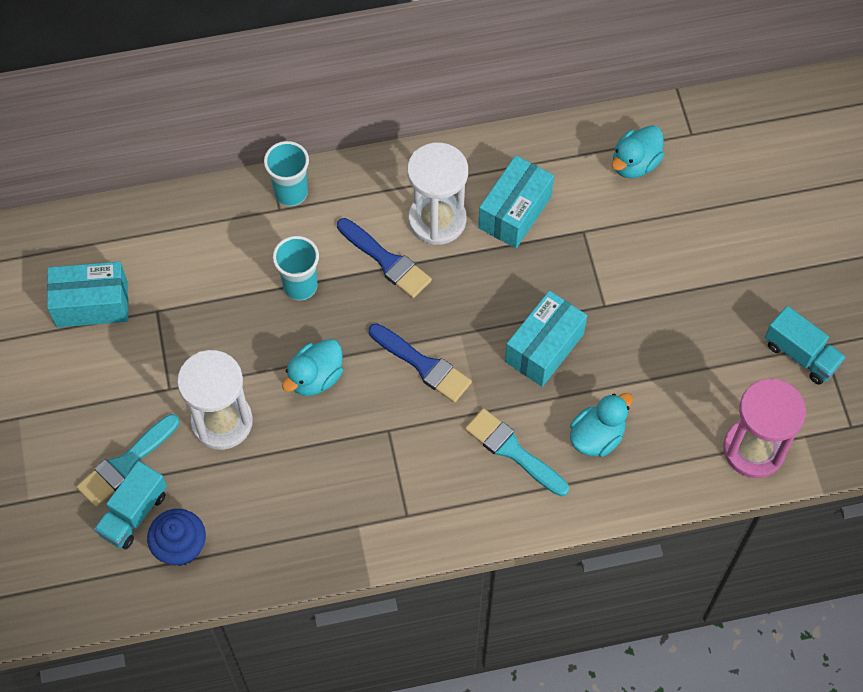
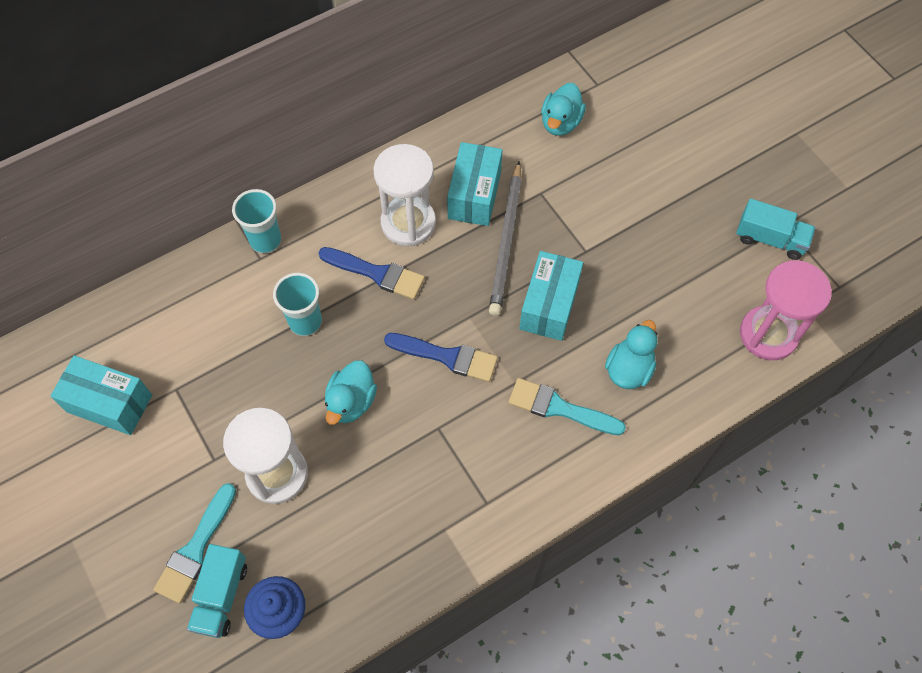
camera: 20 degrees left, 0 degrees up
(92, 304) = (109, 403): turquoise box -> turquoise box turned 45 degrees clockwise
(528, 269) = (506, 240): none -> grey pencil

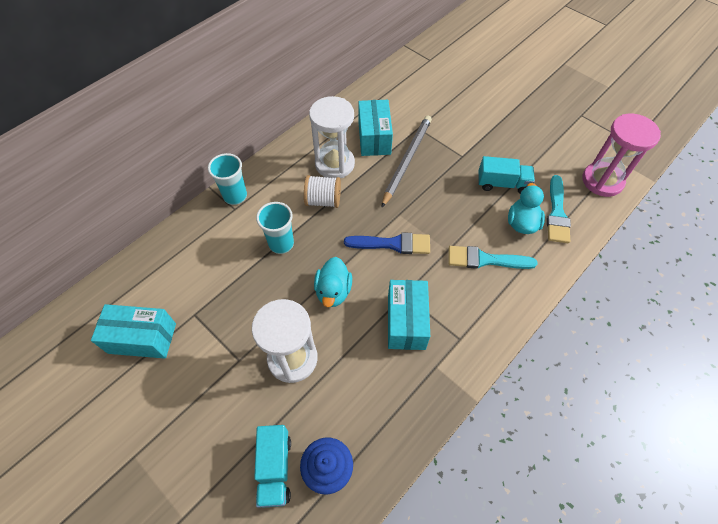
camera: 15 degrees left, 5 degrees down
(196, 548) = (243, 435): turquoise brush -> turquoise brush (557, 213)
(376, 273) = (323, 200): blue brush -> white spool
(506, 240) = (406, 161): grey pencil -> grey pencil turned 150 degrees counterclockwise
(549, 305) = (451, 195): turquoise box -> turquoise box (406, 322)
(560, 123) = (415, 85): turquoise duck -> none
(770, 239) = (576, 125): turquoise truck -> turquoise truck (502, 184)

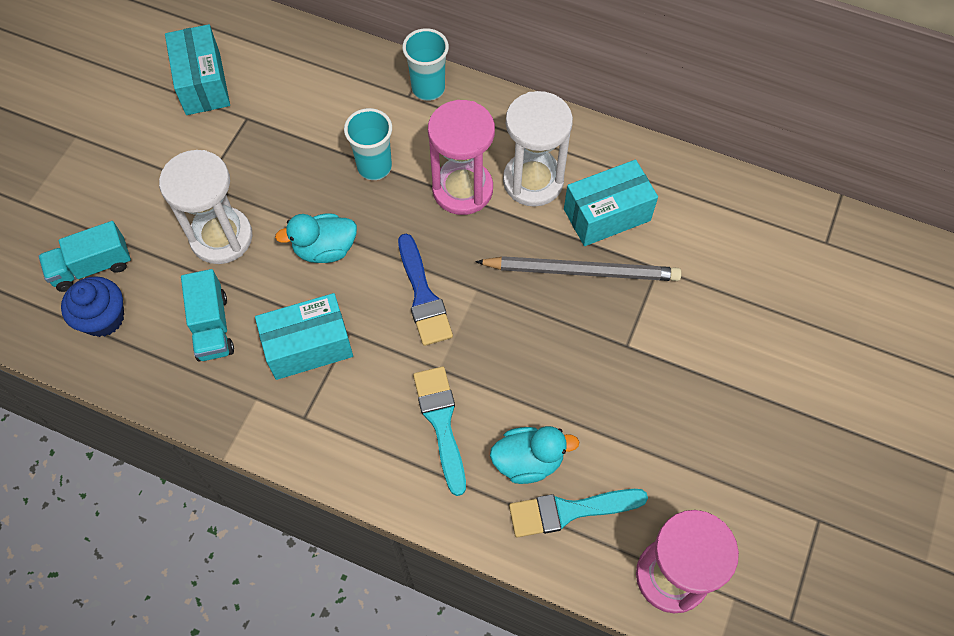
camera: 70 degrees right, 5 degrees up
(323, 200) = (462, 189): white spool -> pink hourglass
(502, 184) = (595, 417): turquoise truck -> turquoise truck (212, 326)

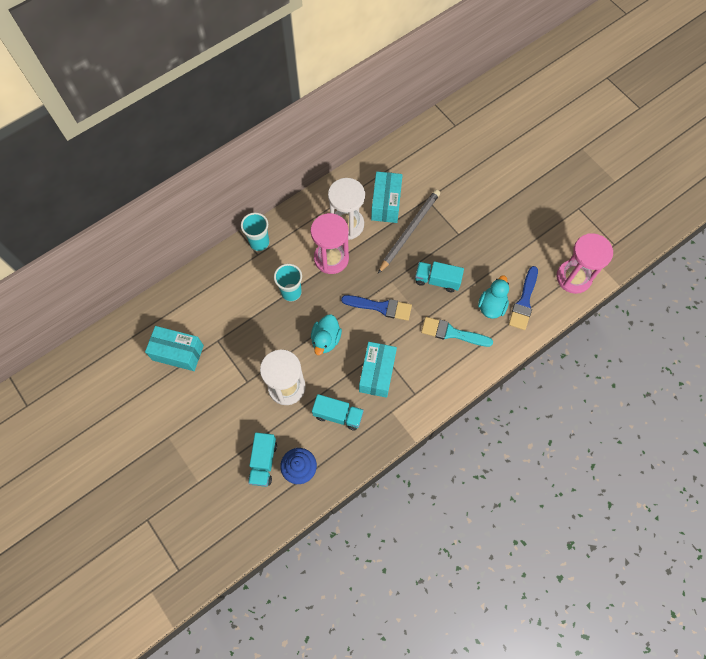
camera: 60 degrees left, 5 degrees up
(521, 354) = (437, 280): none -> turquoise truck
(569, 511) = (524, 301): turquoise brush -> blue brush

